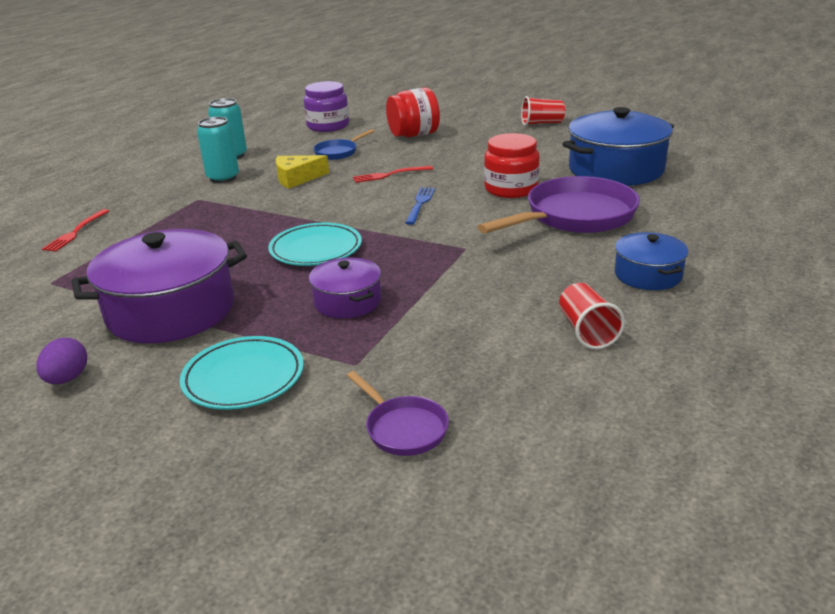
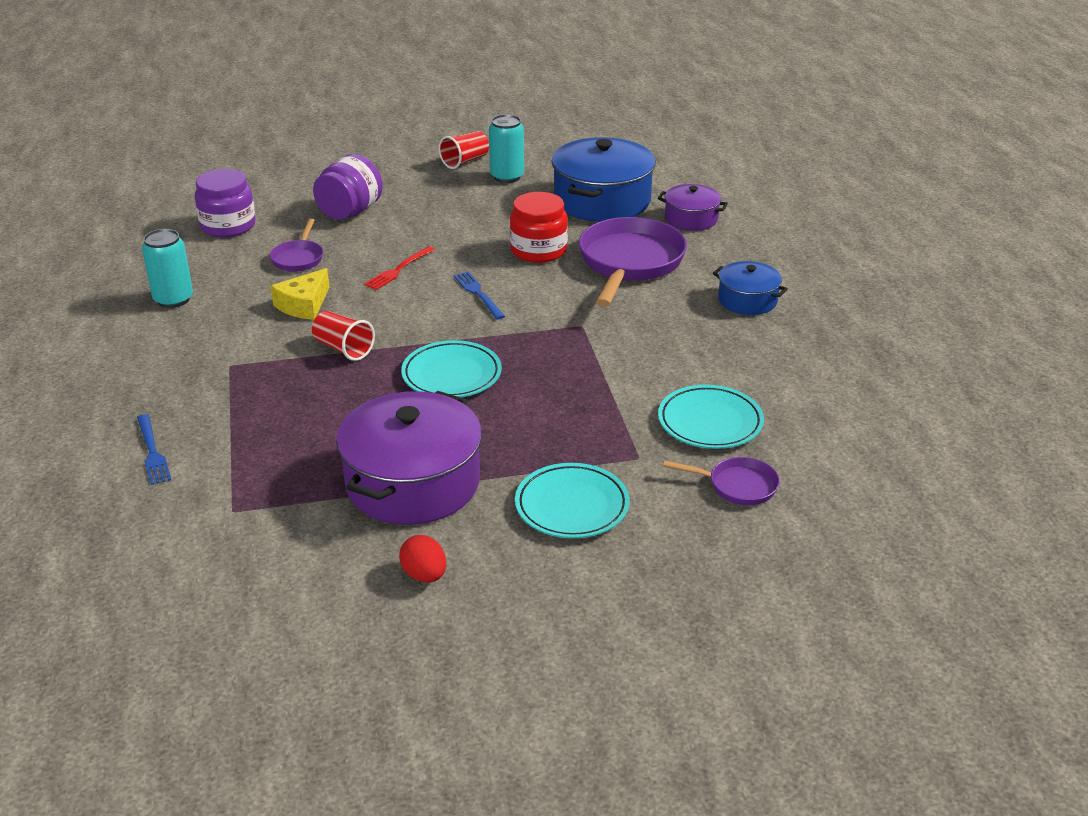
camera: 40 degrees left, 5 degrees up
(67, 379) = (424, 575): purple egg -> red egg
(75, 232) = (153, 452): red fork -> blue fork
(223, 178) = (214, 331): turquoise can -> turquoise can (507, 177)
(338, 152) = (298, 258): blue pan -> purple pan
(347, 301) = (556, 411): purple pot -> purple pot (691, 219)
(413, 135) = (350, 212): red jar -> purple jar
(462, 361) = (710, 422): none -> turquoise plate
(587, 331) = (762, 363): red cup -> red cup (343, 348)

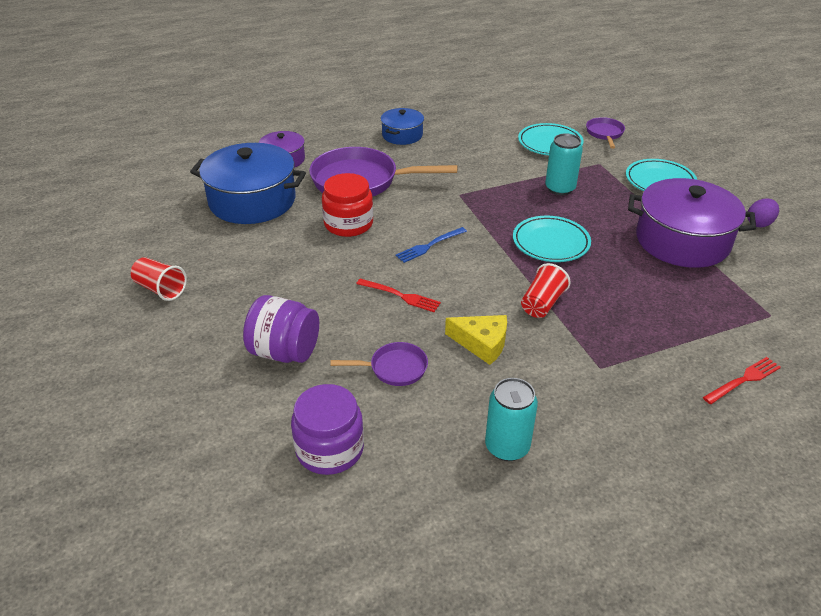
camera: 100 degrees left, 5 degrees up
(153, 452) = (744, 379): blue fork -> red fork
(424, 575) = (759, 223): red egg -> purple egg
(507, 177) = (201, 257): turquoise can -> turquoise can (560, 188)

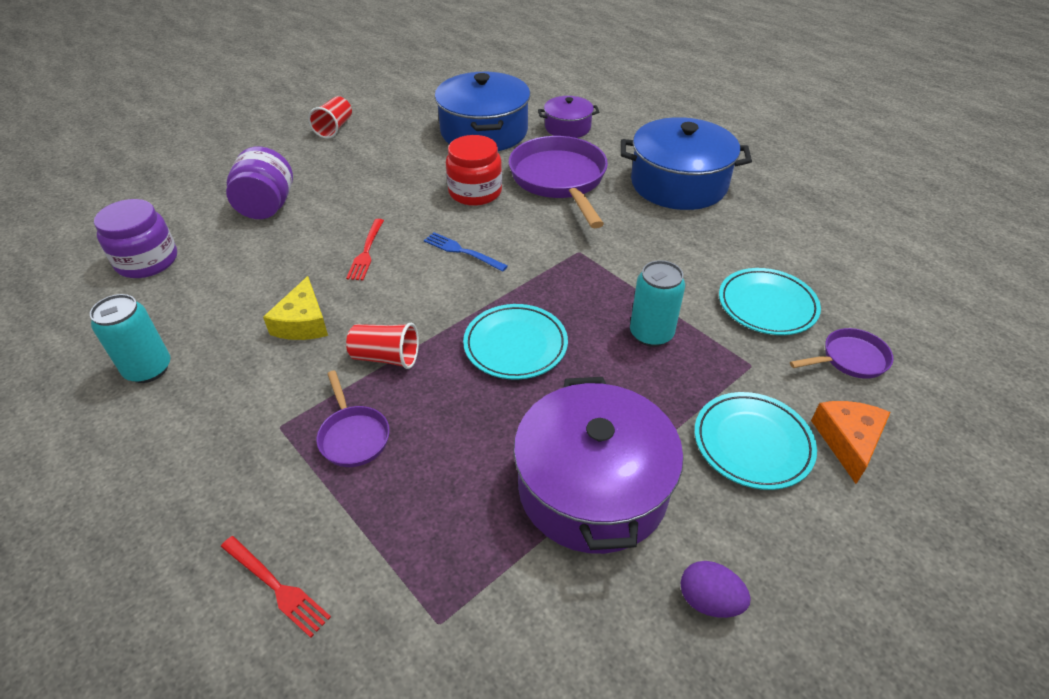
camera: 70 degrees right, 5 degrees up
(394, 368) = (254, 272): purple pan -> purple pan (353, 436)
(402, 135) = (678, 184): blue pot -> blue pot, size x1.87
(664, 154) = (848, 441): none -> orange cheese

